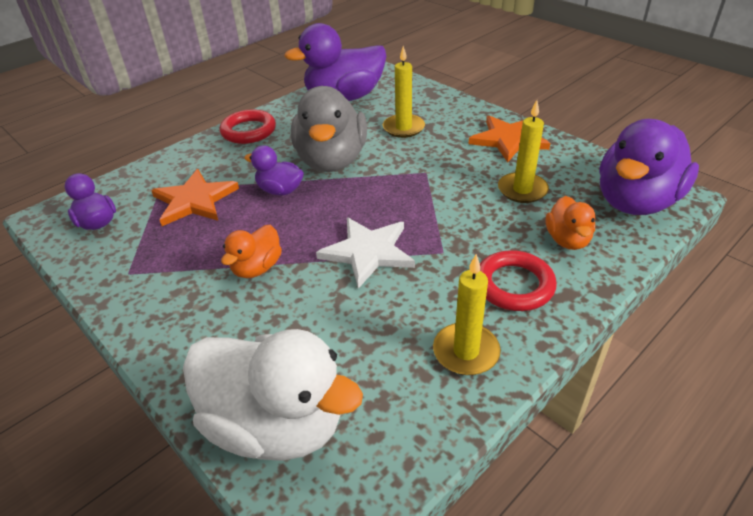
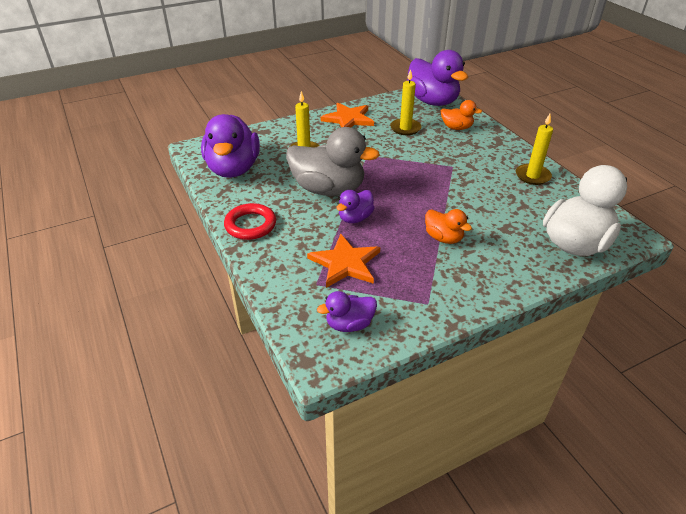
camera: 75 degrees left, 0 degrees up
(368, 252) = (443, 191): white star -> none
(514, 285) = (487, 151): red ring -> none

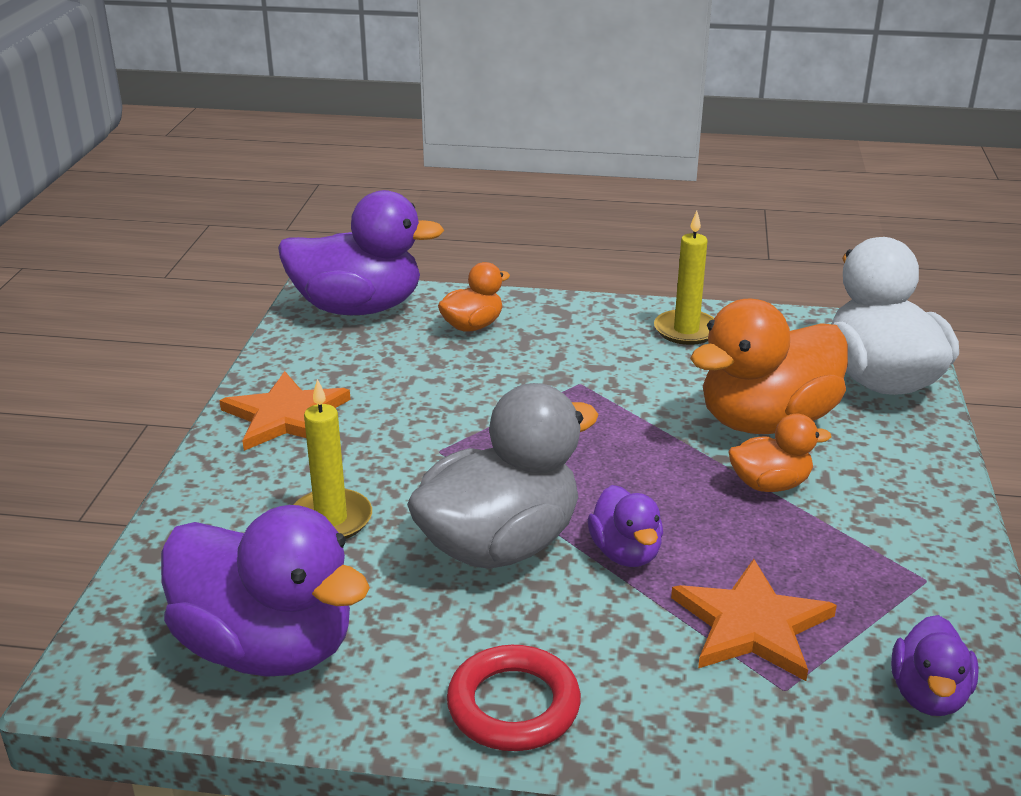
camera: 55 degrees left, 10 degrees down
(405, 128) = (406, 372): yellow candle -> none
(490, 221) = (766, 421): none -> orange duck

